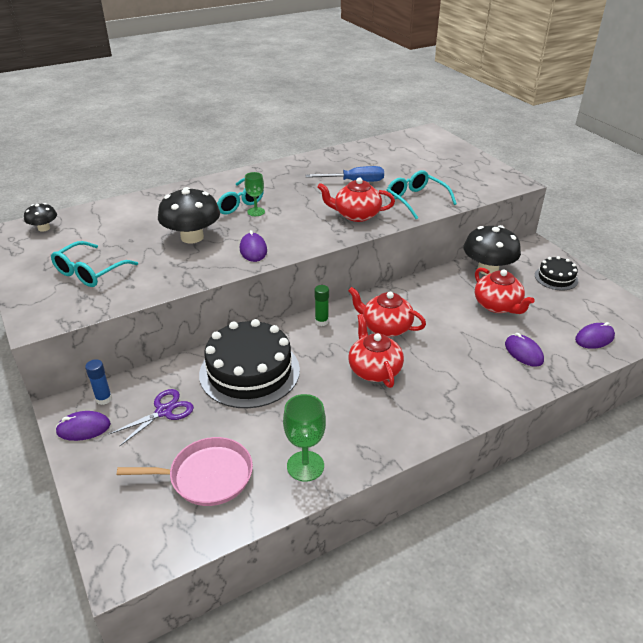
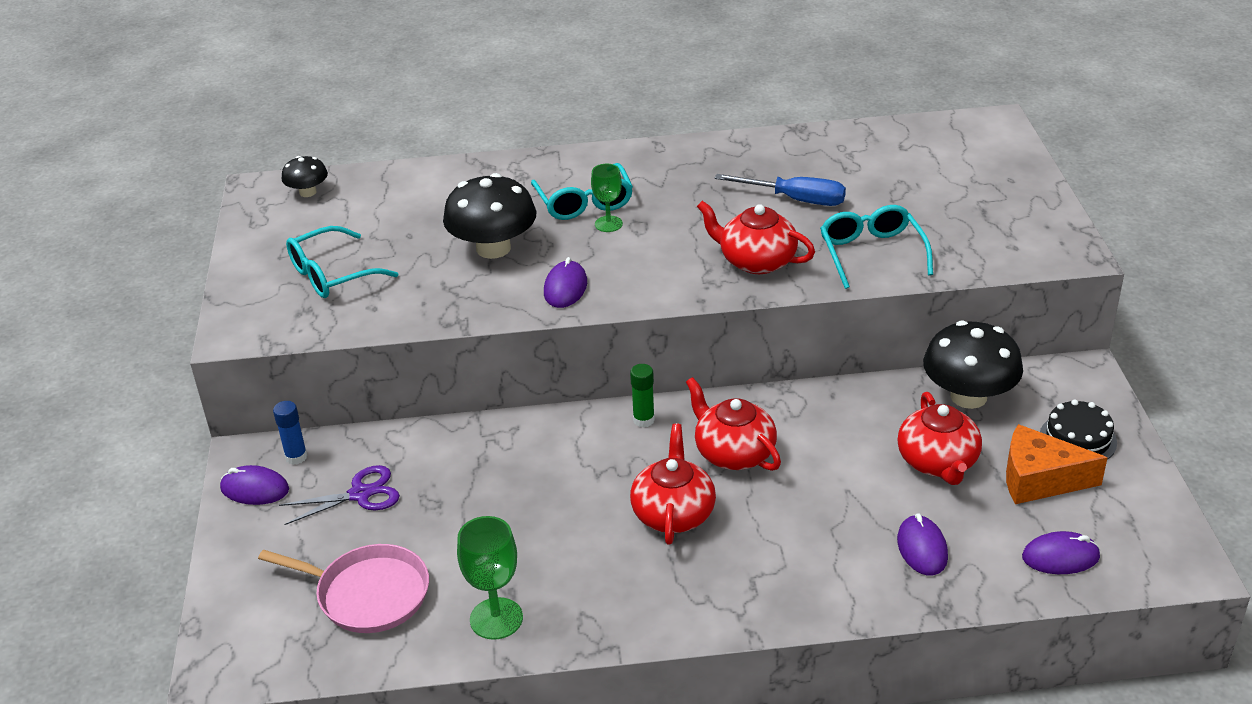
camera: 25 degrees right, 0 degrees up
(249, 371) = (499, 469): black cake -> none
(553, 302) = (1039, 479): none -> orange cheese

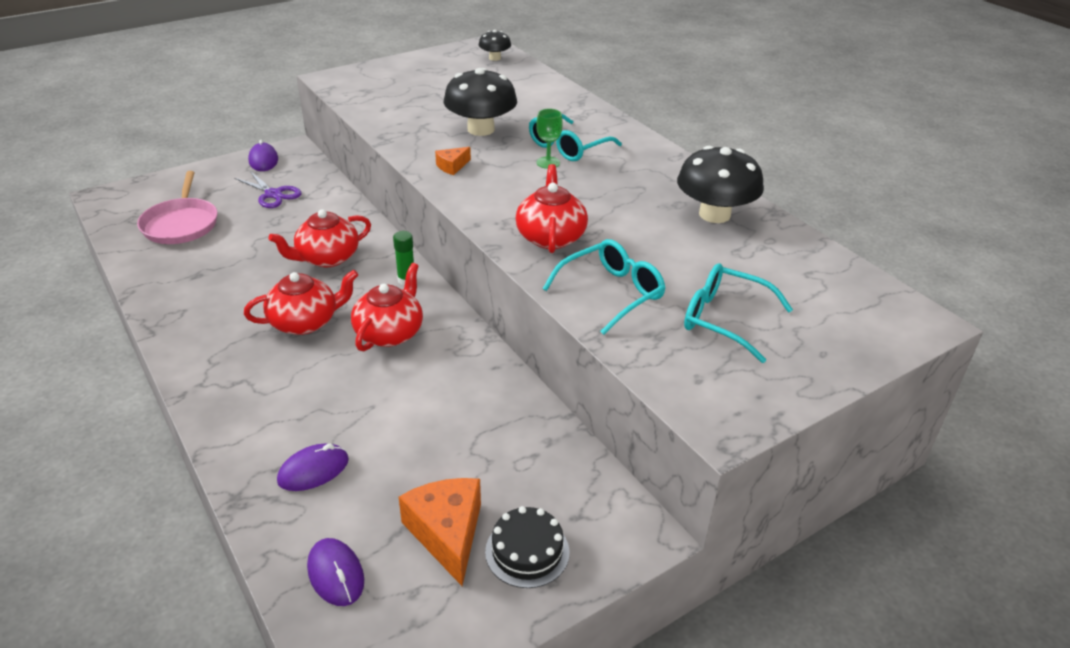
camera: 60 degrees right, 0 degrees up
(296, 457) = (299, 164): blue glue stick -> none
(332, 275) = (410, 88): turquoise glasses -> turquoise glasses (724, 319)
(496, 618) = (170, 277): green goblet -> none
(565, 288) = (452, 166): purple mouse -> orange cheese
(795, 199) = (660, 235): blue screwdriver -> none
(938, 462) = (437, 454): red teapot -> red teapot (327, 258)
(968, 396) = (546, 453): black mushroom -> black mushroom (714, 214)

